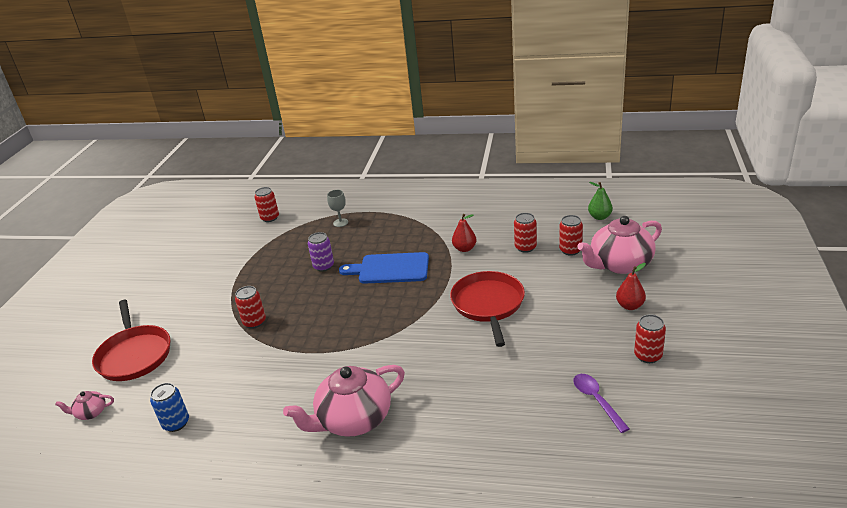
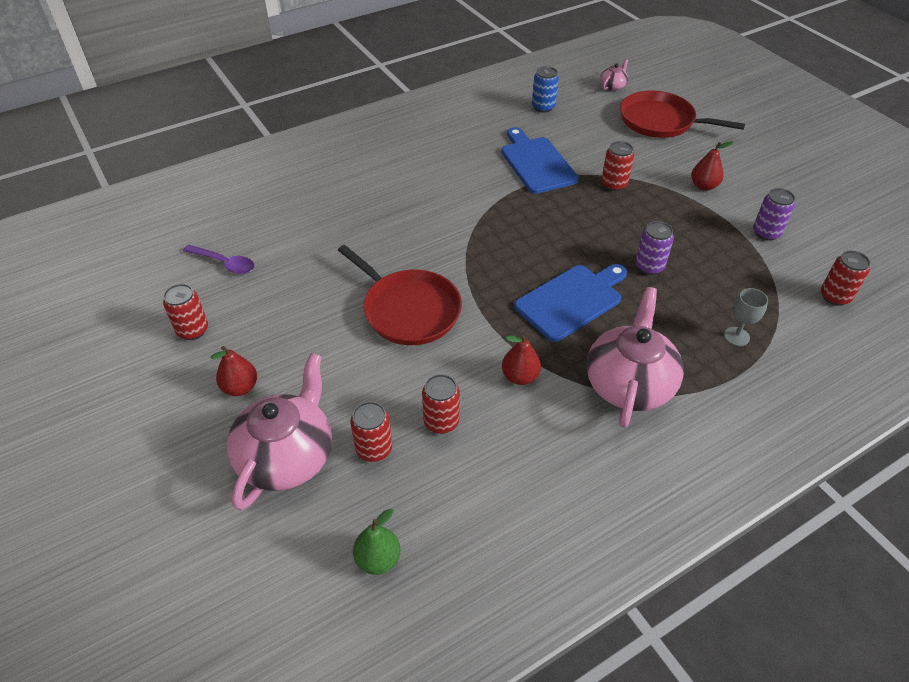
camera: 135 degrees right, 15 degrees up
(211, 294) = (703, 186): none -> red pear
(237, 254) = (766, 233): none -> purple can
(271, 367) = (537, 163): none -> blue cutting board
(353, 419) = (418, 163): pink teapot -> pink teapot (629, 383)

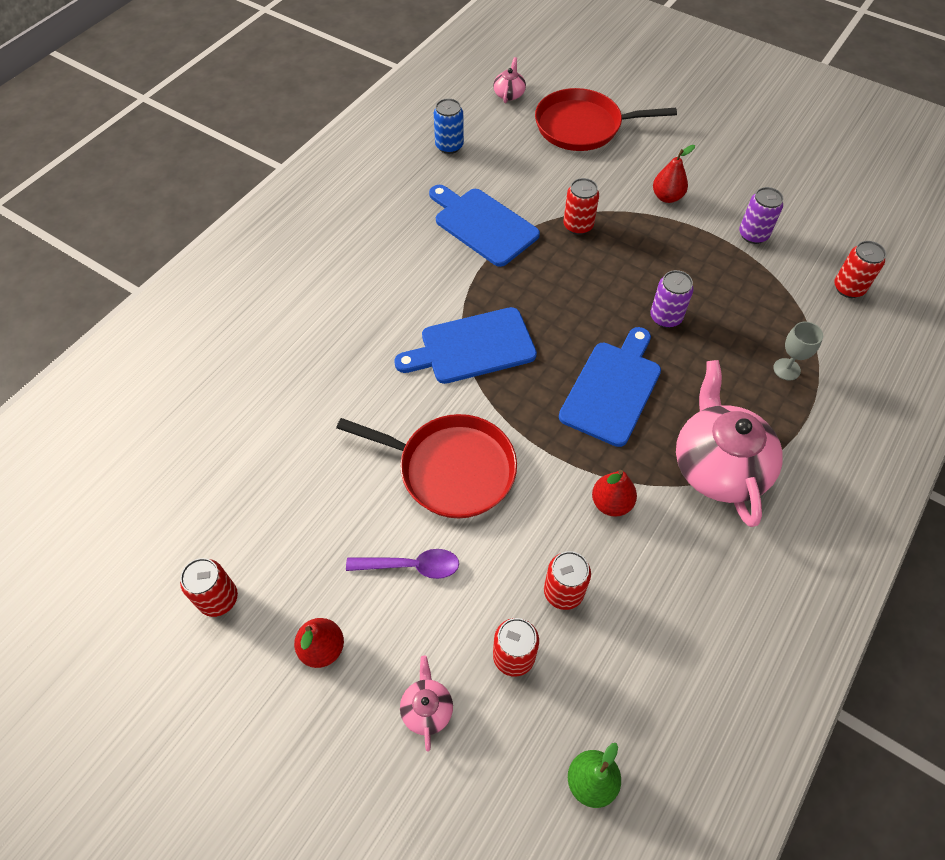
camera: 25 degrees left, 10 degrees up
(225, 263) = (201, 493): purple spoon -> purple spoon (411, 566)
(287, 456) = (427, 708): pink teapot -> pink teapot, size x0.45
(476, 237) = (472, 347): none -> blue cutting board

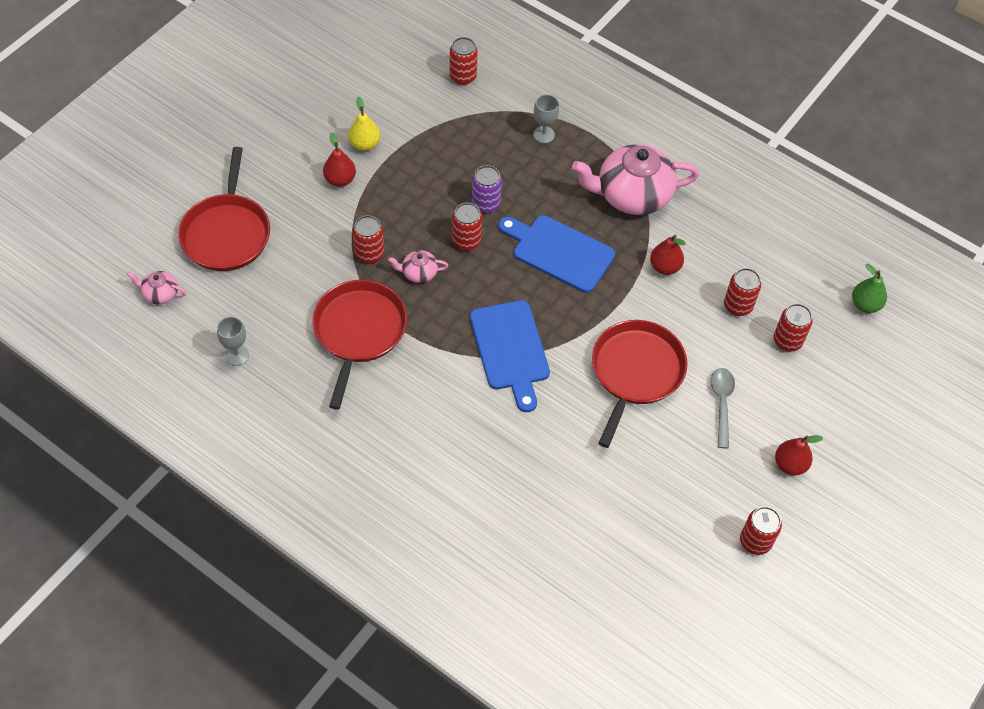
camera: 90 degrees left, 0 degrees up
(411, 566) = (721, 403): purple spoon -> grey spoon
(427, 708) = (828, 396): pink teapot -> pink teapot (419, 273)
(449, 146) = (237, 355): blue can -> grey goblet
(483, 225) = (359, 331): blue cutting board -> red pan
(610, 303) = (466, 241): none -> red can
(719, 212) = (364, 144): none -> yellow pear
(753, 235) = (396, 126): purple can -> none

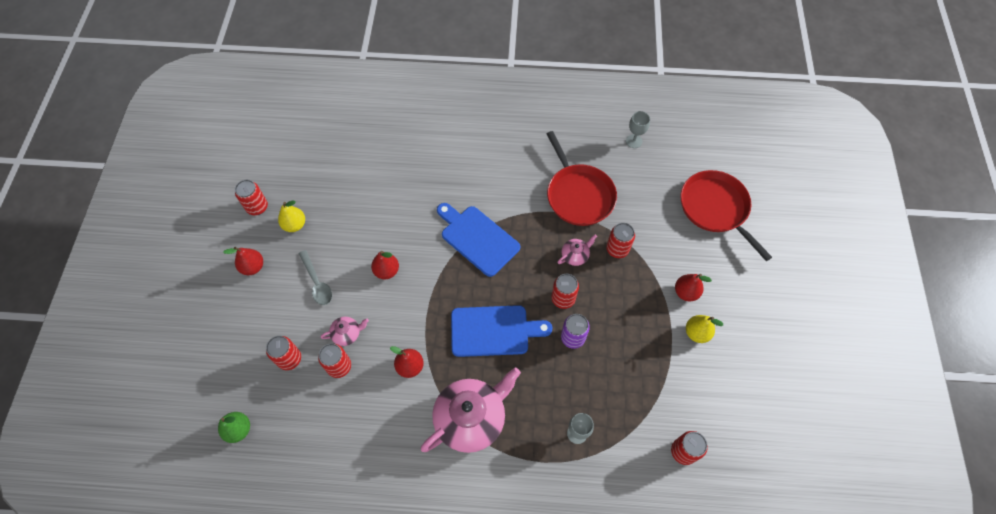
camera: 150 degrees right, 5 degrees up
(160, 293) = (712, 149): pink teapot -> pink teapot (347, 334)
(635, 372) = (386, 271): red pan -> red pear
(717, 489) = (294, 225): none -> yellow pear

